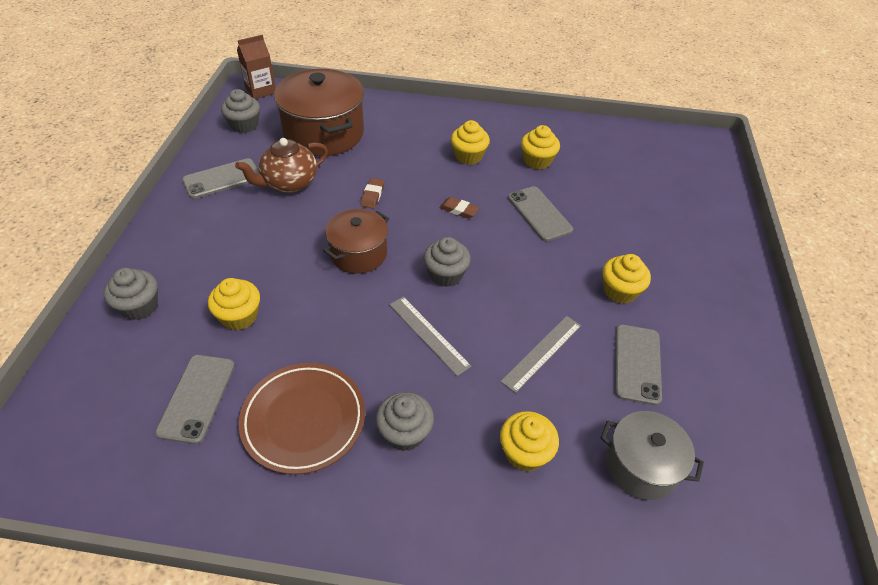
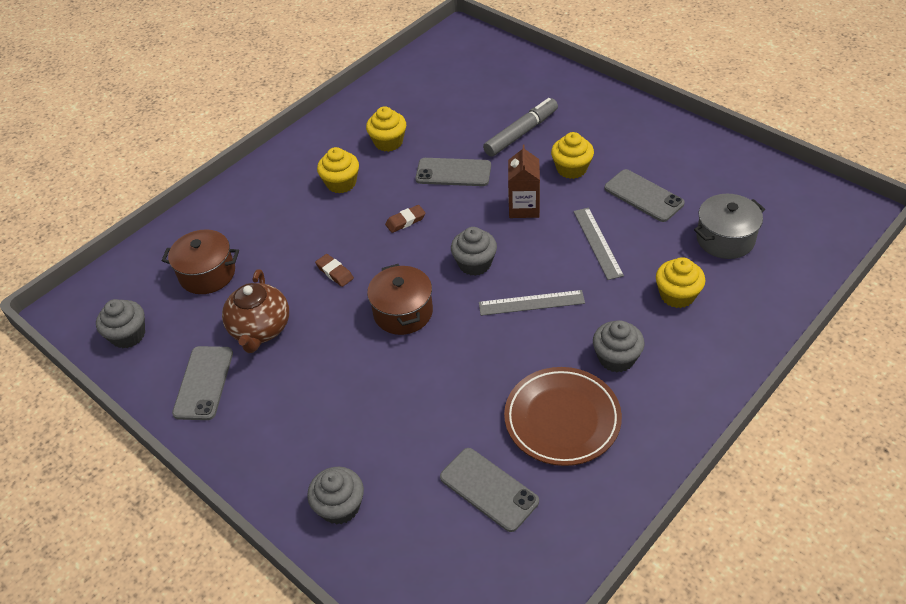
camera: 50 degrees left, 0 degrees up
(239, 316) = (414, 428): yellow cupcake -> none
(260, 90) = (78, 300): brown carton -> brown carton (524, 207)
(324, 133) = (207, 274): brown pot -> brown pot, size x0.59
(629, 236) = (521, 133): none -> grey marker

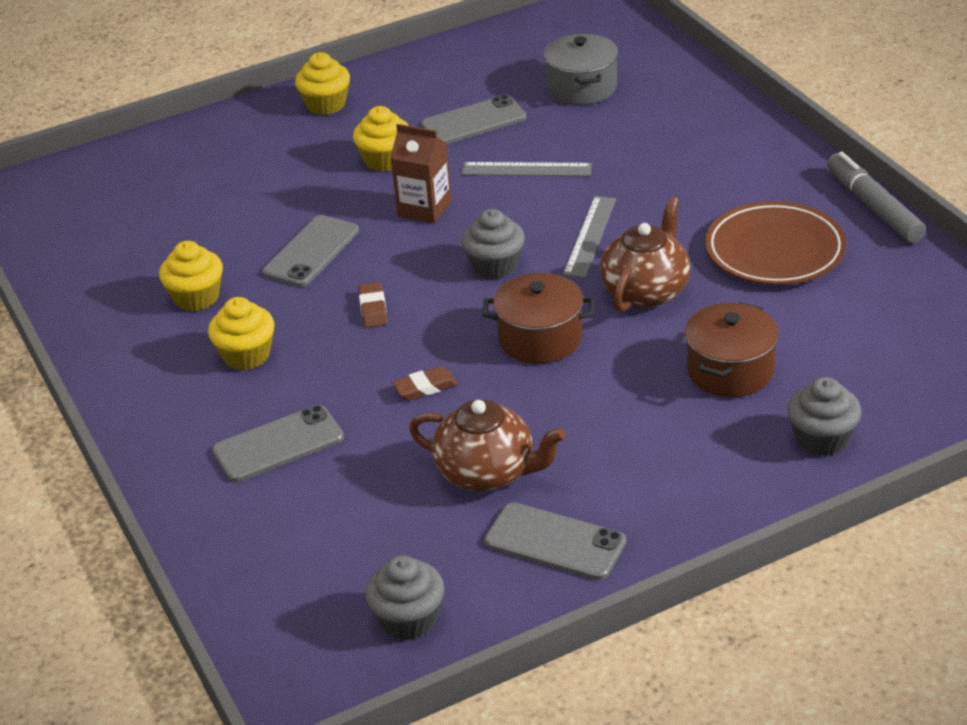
camera: 70 degrees left, 10 degrees down
(207, 274) = (336, 517): brown pot -> brown pot (730, 371)
(478, 354) = (646, 291): none -> brown teapot
(489, 489) = (846, 320): grey phone -> grey phone (278, 444)
(521, 133) = (283, 183): grey marker -> grey marker (873, 207)
(616, 358) = (709, 196): grey cupcake -> none
(677, 295) = (643, 137): yellow cupcake -> yellow cupcake (326, 104)

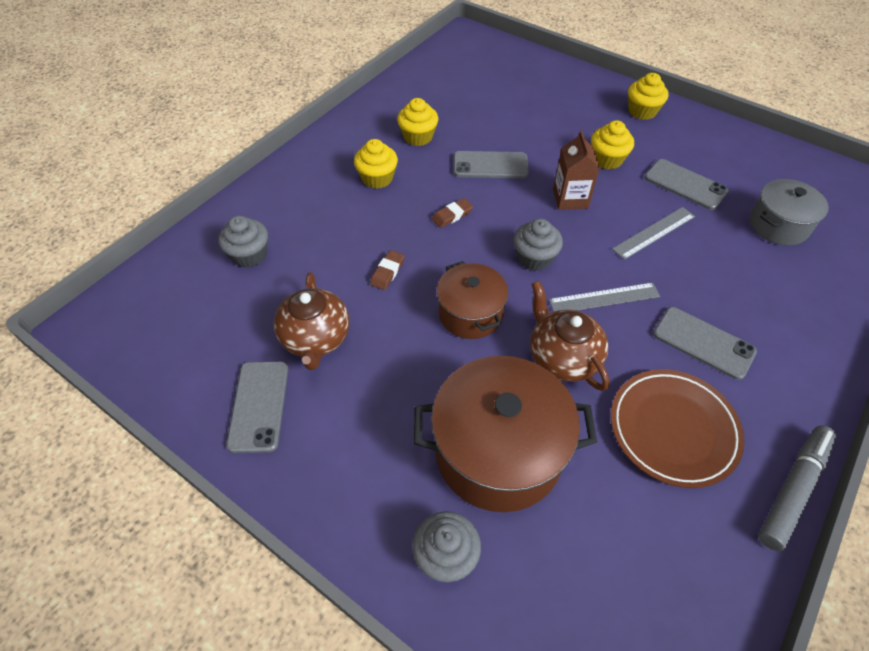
camera: 60 degrees right, 15 degrees up
(278, 444) = (303, 225): grey phone -> grey phone (703, 342)
(408, 619) = (164, 352): grey cupcake -> grey cupcake (249, 255)
(425, 387) = (387, 272): brown eraser -> brown eraser turned 75 degrees clockwise
(526, 169) = (654, 232): grey ruler -> grey ruler turned 75 degrees clockwise
(646, 291) = (562, 357): brown teapot -> brown teapot turned 120 degrees counterclockwise
(730, 371) = (498, 451): brown pot -> brown pot, size x1.68

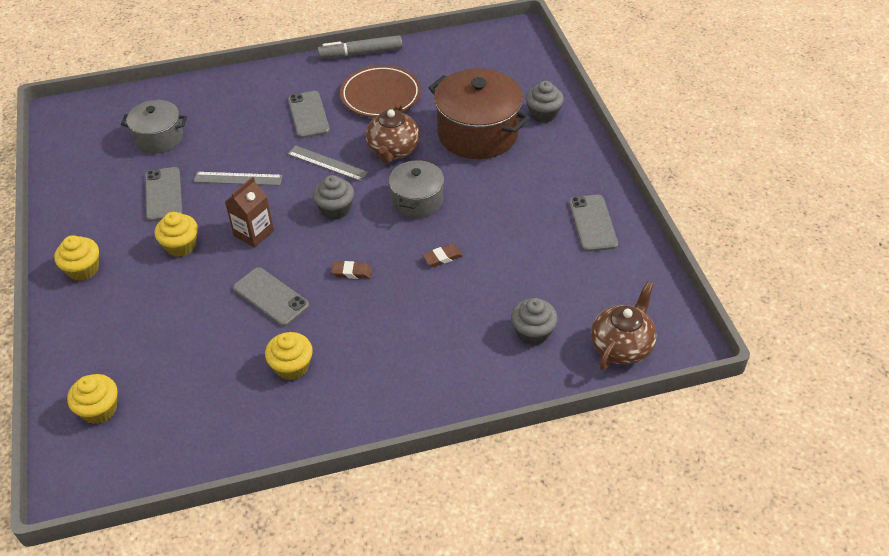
camera: 140 degrees left, 5 degrees down
(259, 406) = (592, 223): grey phone -> grey phone turned 45 degrees counterclockwise
(316, 339) = (529, 241): brown teapot -> brown teapot (621, 346)
(377, 178) = (372, 343): yellow cupcake -> yellow cupcake (99, 409)
(470, 313) = (417, 201): brown pot -> grey pot

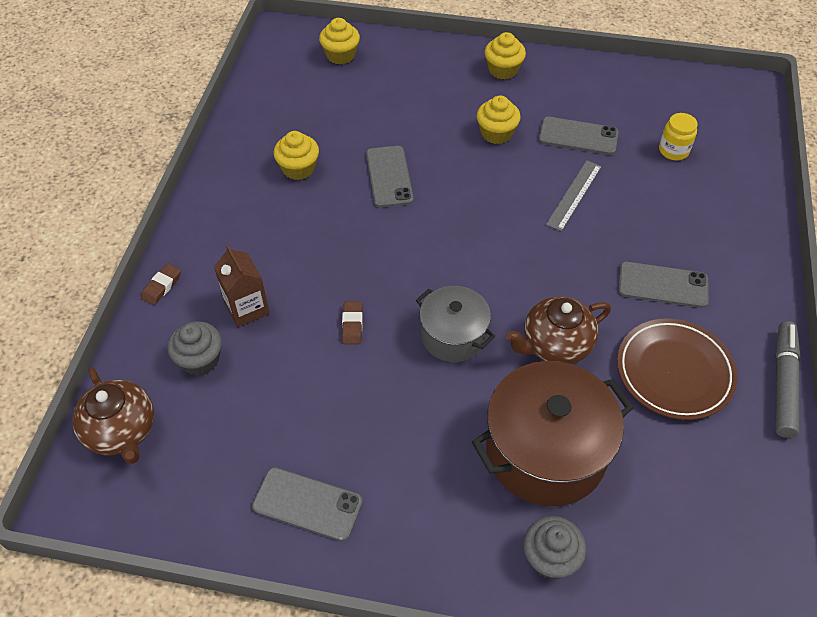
camera: 115 degrees right, 5 degrees up
(159, 138) = (673, 151): grey pot -> yellow jar
(253, 233) = (483, 186): brown carton -> brown carton (247, 308)
(271, 297) = (389, 176): grey phone -> grey phone turned 75 degrees counterclockwise
(327, 163) = (562, 275): grey ruler -> none
(335, 209) = (482, 259): grey cupcake -> none
(352, 272) = (381, 243): brown eraser -> brown eraser (162, 286)
(393, 150) = (555, 345): brown teapot -> brown teapot turned 60 degrees counterclockwise

